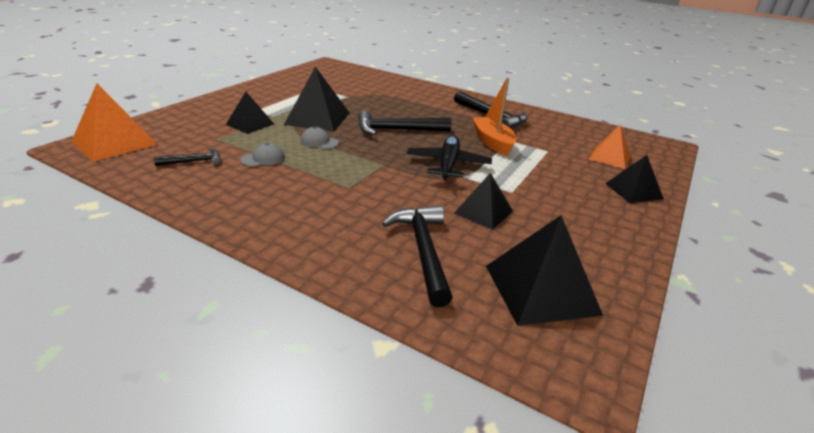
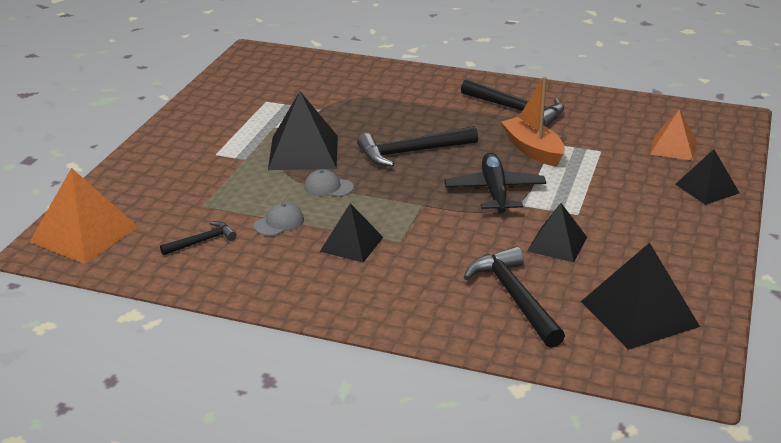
camera: 10 degrees left, 0 degrees up
(250, 124) = (226, 177): black pyramid -> black pyramid (351, 244)

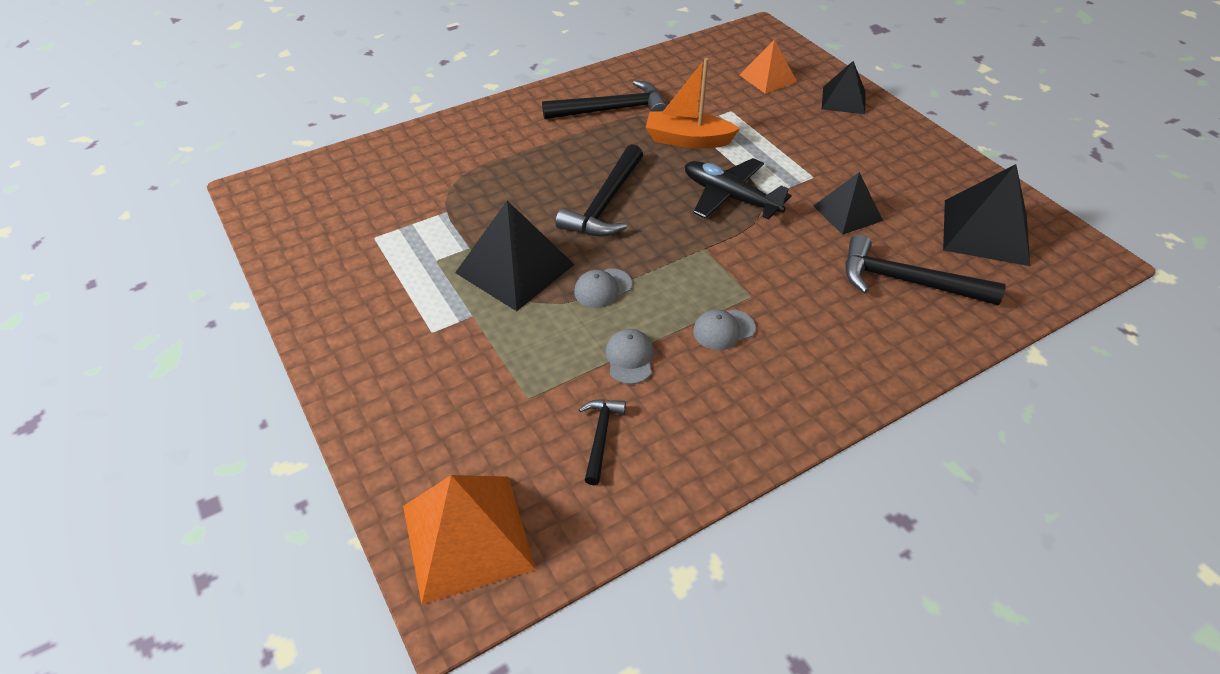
camera: 50 degrees left, 15 degrees up
(351, 244) = (723, 330): black pyramid -> grey cap

